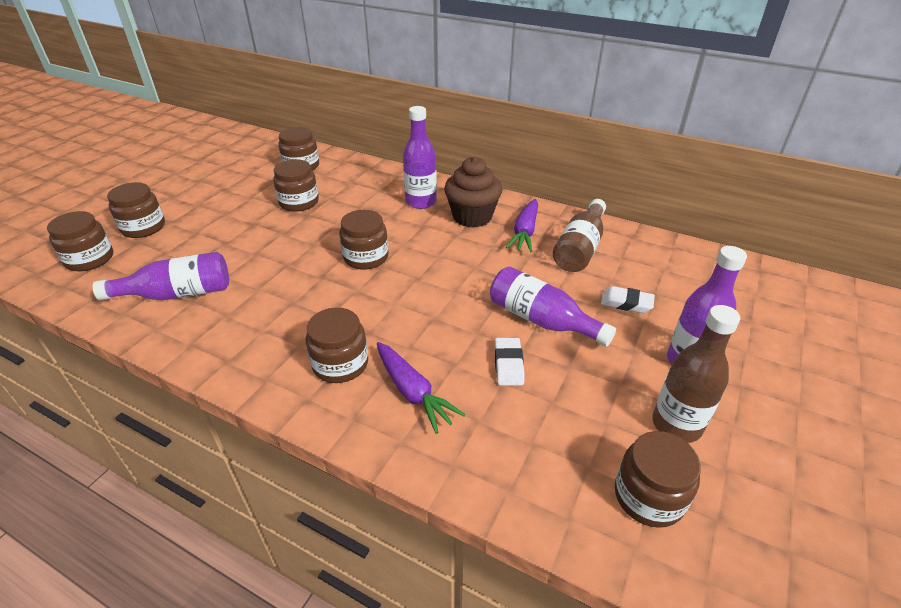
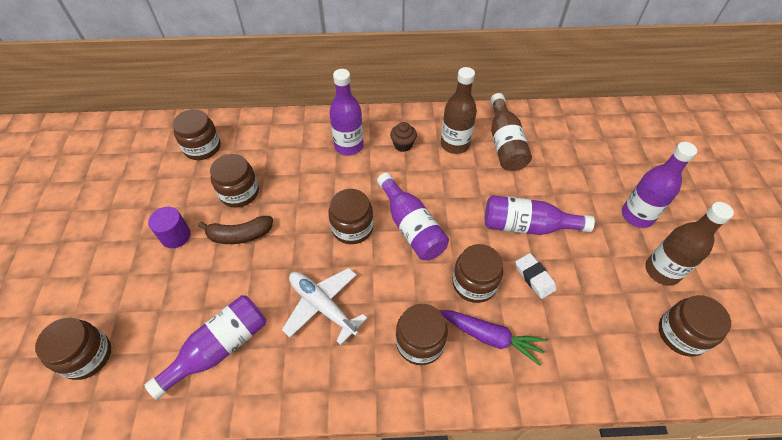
camera: 30 degrees left, 15 degrees up
(143, 227) = (107, 292): brown jar -> brown jar (474, 283)
(224, 212) = (175, 236): none -> purple cylinder
(270, 229) = (240, 235): none -> brown banana
(284, 300) = (322, 306): none -> white plane
(420, 276) = (411, 227): none -> purple bottle
(472, 217) = (403, 145): brown cupcake -> brown cupcake, size x0.51
(525, 232) = (455, 144): purple carrot -> brown bottle
(626, 303) = (569, 182): white eraser -> none

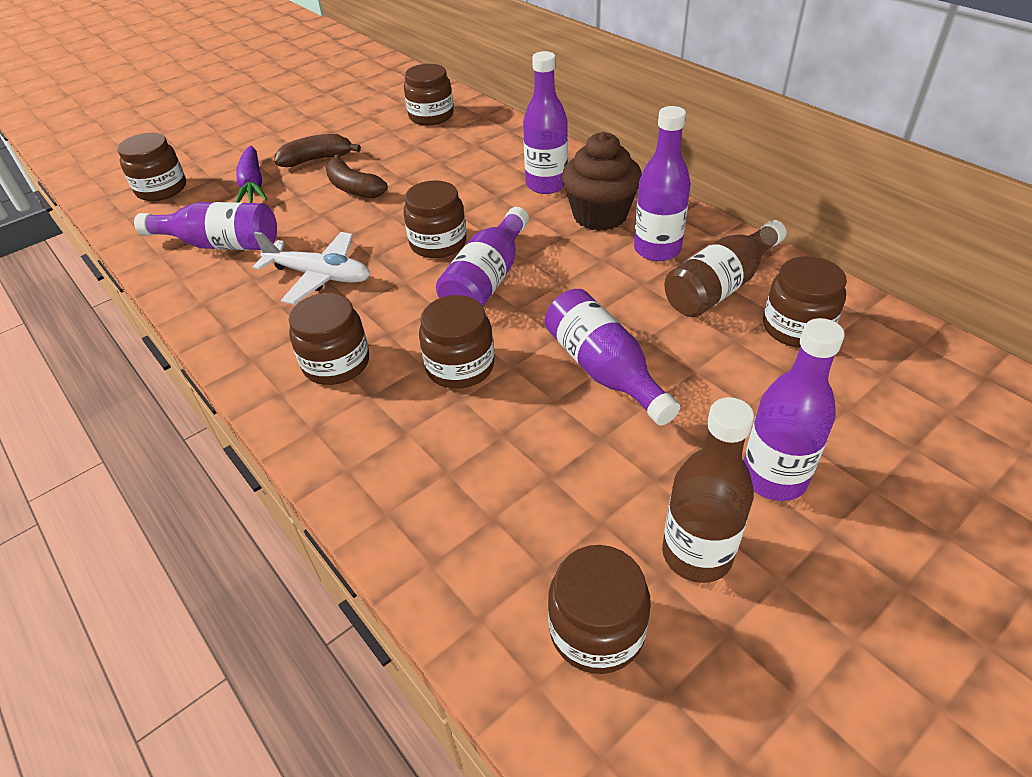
camera: 55 degrees right, 10 degrees down
(175, 236) = (316, 159): purple cylinder -> brown banana
(239, 192) = (402, 161): brown jar -> brown jar (797, 327)
(322, 306) = (320, 276): white plane -> white plane turned 105 degrees clockwise
(403, 145) = (600, 215): brown cupcake -> brown cupcake, size x1.95
(455, 144) = (657, 249): brown bottle -> purple bottle
(491, 337) = (394, 417): purple carrot -> purple carrot (253, 185)
(534, 277) = (526, 415): white eraser -> none

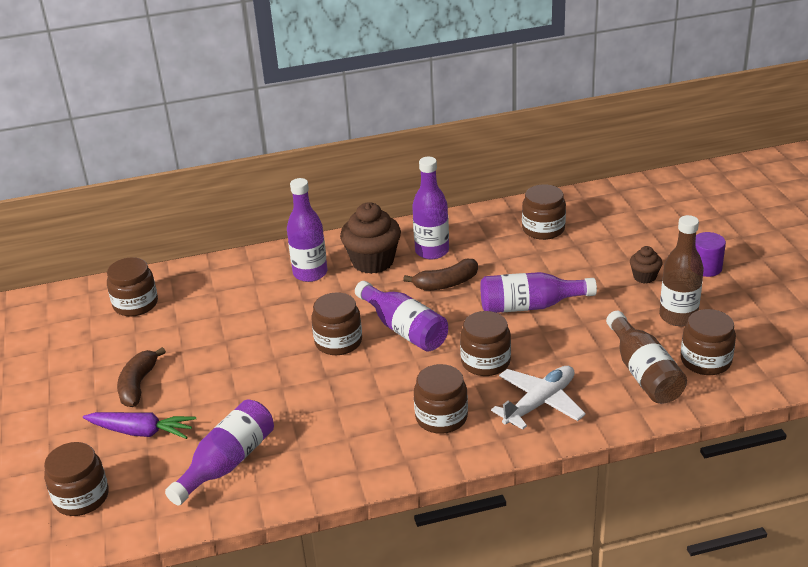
camera: 65 degrees left, 10 degrees down
(320, 276) = (328, 410): white plane -> white plane (540, 403)
(353, 188) = (213, 371): brown banana -> brown banana (446, 283)
(720, 286) = (488, 241): brown bottle -> brown bottle (643, 372)
(773, 477) = (644, 277): purple bottle -> brown cupcake
(873, 559) = (706, 268): none -> purple cylinder

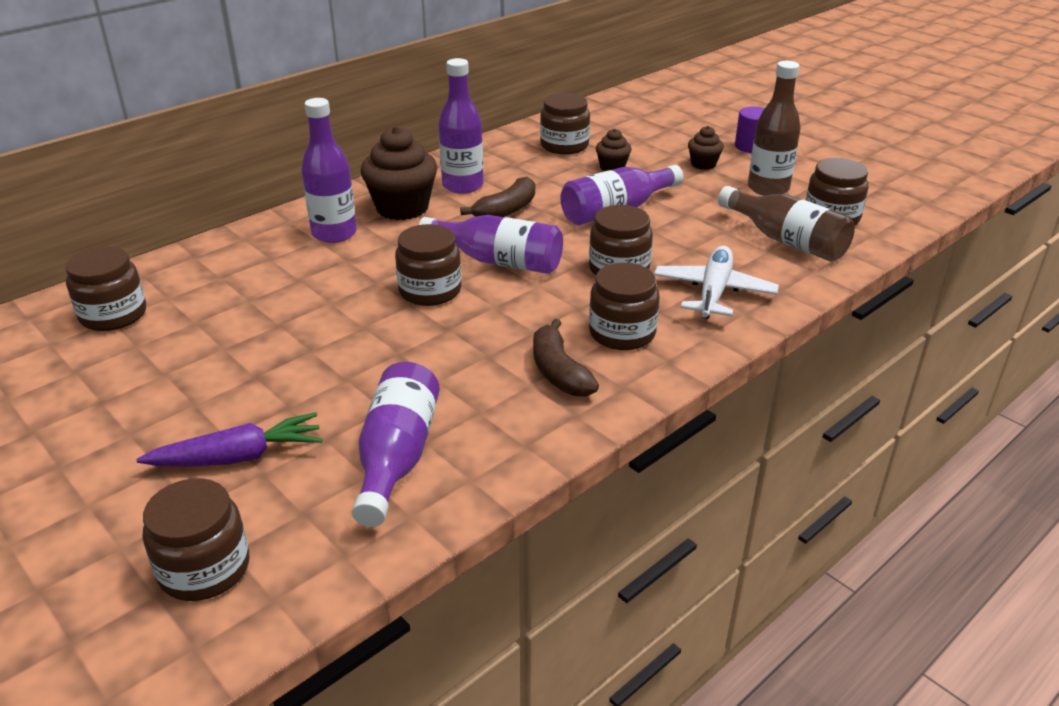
camera: 30 degrees left, 0 degrees up
(138, 385) = (189, 403): brown banana -> brown banana (559, 372)
(564, 261) = (612, 167): none -> brown cupcake

